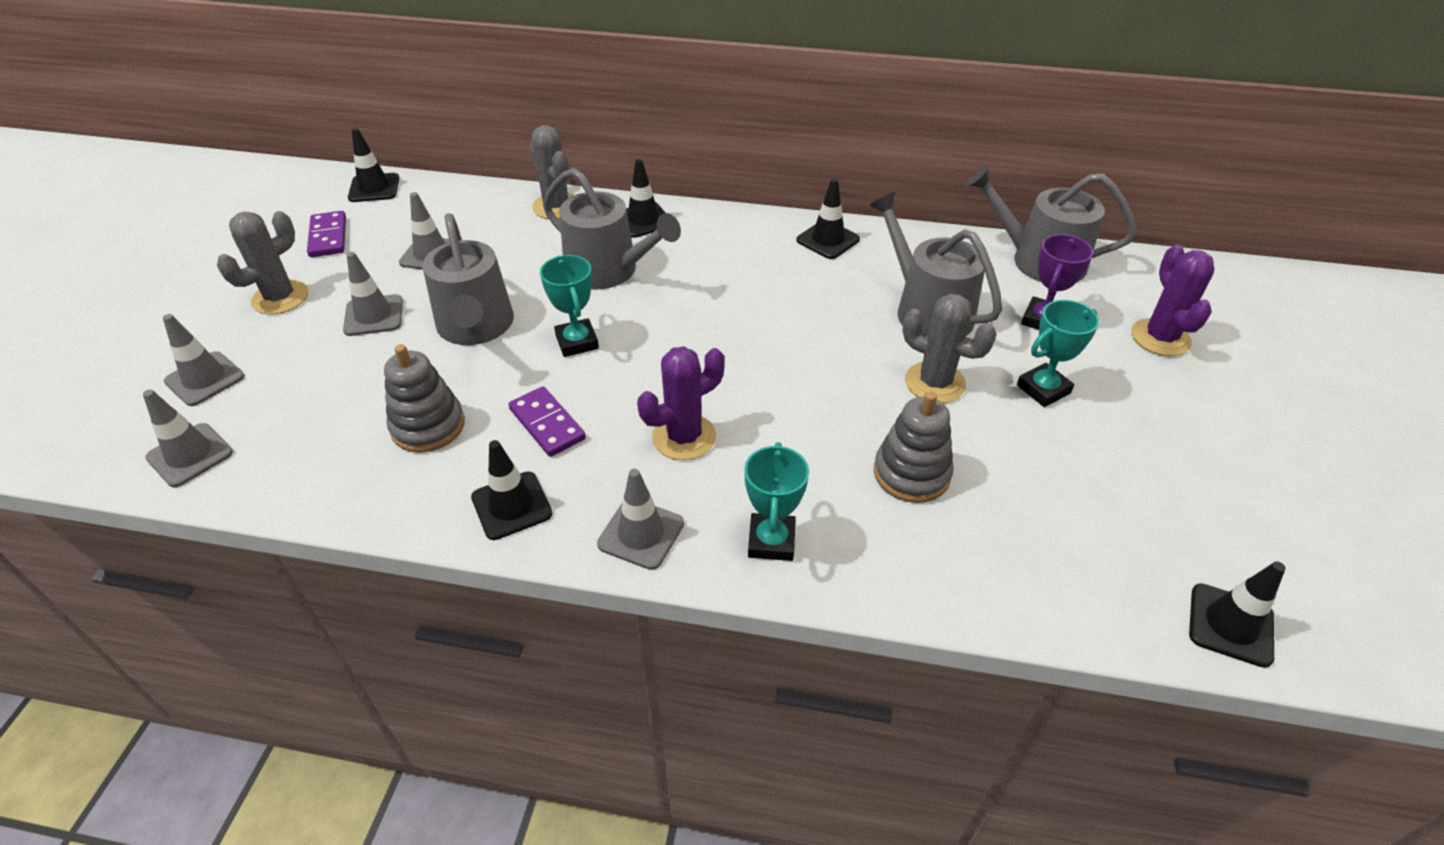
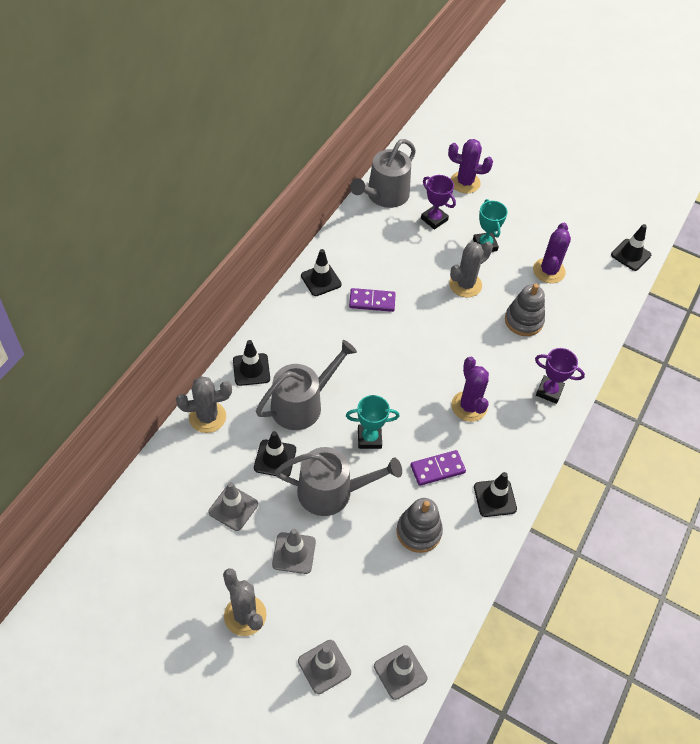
camera: 75 degrees left, 10 degrees up
(328, 237) = (174, 578): purple domino -> purple domino (372, 301)
(374, 188) = (114, 539): black traffic cone -> black traffic cone (275, 458)
(641, 534) = (530, 443): grey traffic cone -> none
(771, 541) = (549, 391): turquoise trophy -> purple trophy
(927, 310) = (407, 262): grey watering can -> none
(1060, 488) = (549, 271): none -> purple cactus

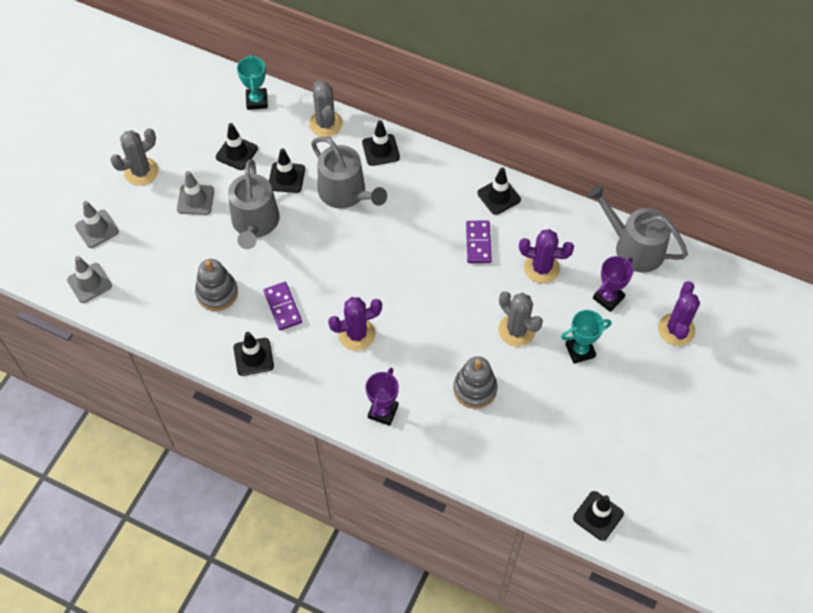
camera: 90 degrees right, 5 degrees up
(233, 508) = (236, 153): grey traffic cone -> black traffic cone
(369, 438) = (313, 249): turquoise trophy -> turquoise trophy (257, 101)
(549, 271) = (553, 418): purple cactus -> purple cactus (541, 268)

